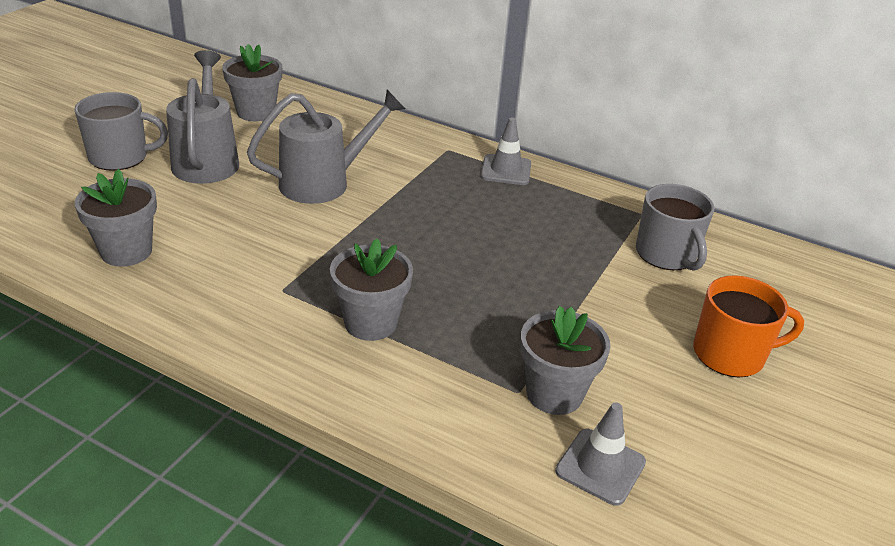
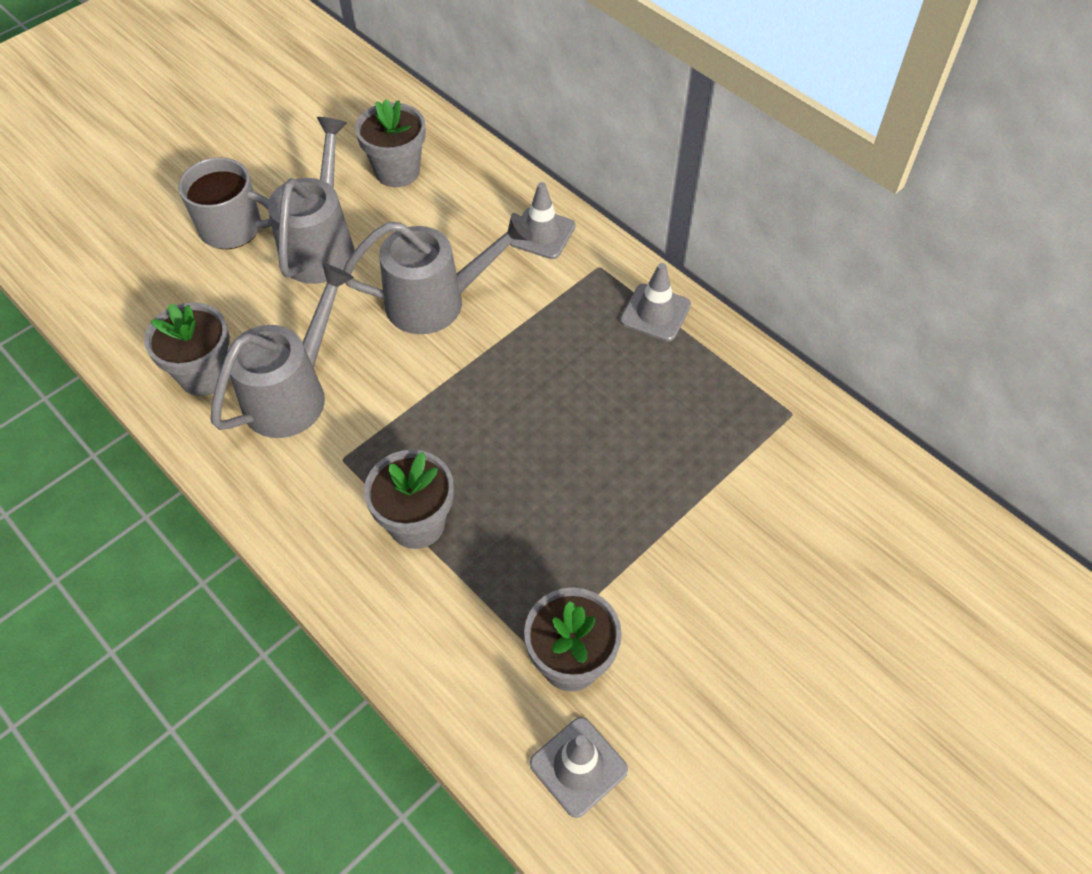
camera: 20 degrees right, 20 degrees up
(218, 252) = (294, 392): none -> grey watering can
(393, 136) = (542, 233): none -> grey traffic cone
(666, 254) = (792, 486): grey mug -> none
(730, 354) = (794, 652): orange mug -> none

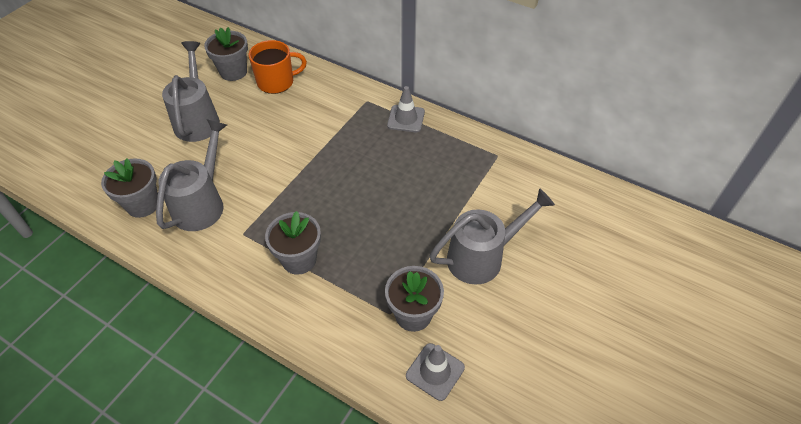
camera: 15 degrees left, 5 degrees down
(233, 228) = (139, 120): grey mug -> none
(438, 302) = (277, 136): grey watering can -> grey watering can (483, 257)
(461, 203) = (276, 82): none -> orange mug
(542, 233) = (328, 90): grey traffic cone -> none

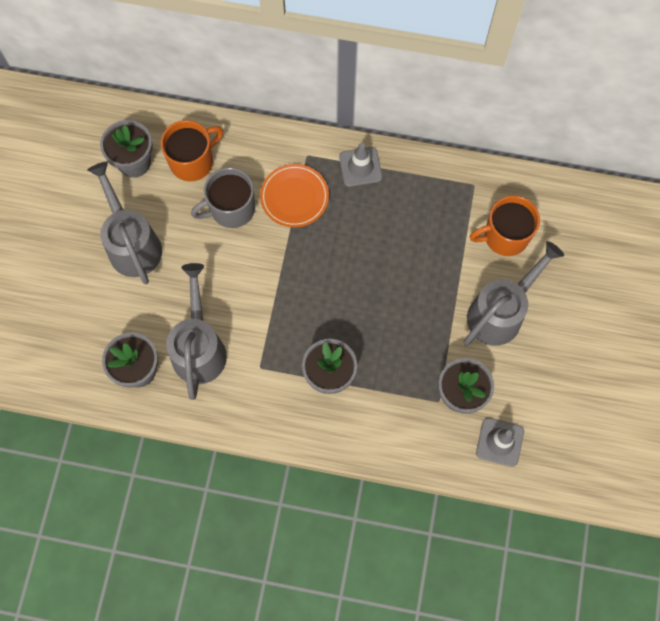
camera: 20 degrees left, 20 degrees up
(287, 118) = (231, 209): none -> grey mug
(342, 124) = (294, 197): none -> orange plate
(510, 199) = (504, 236): none -> orange mug

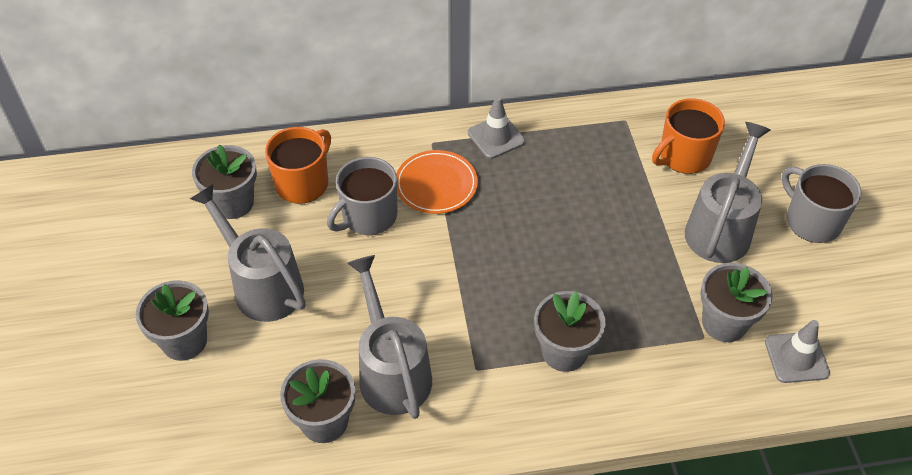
camera: 20 degrees left, 20 degrees down
(63, 272) = (184, 341): none -> grey flower pot
(577, 331) = (811, 221): none -> grey mug

